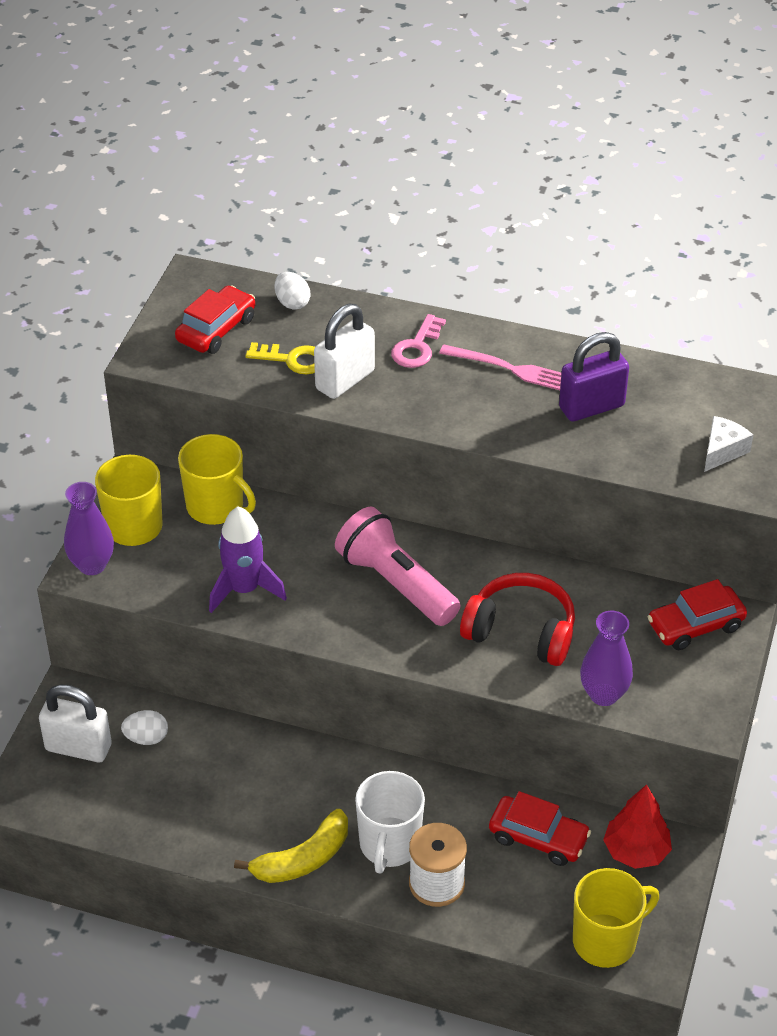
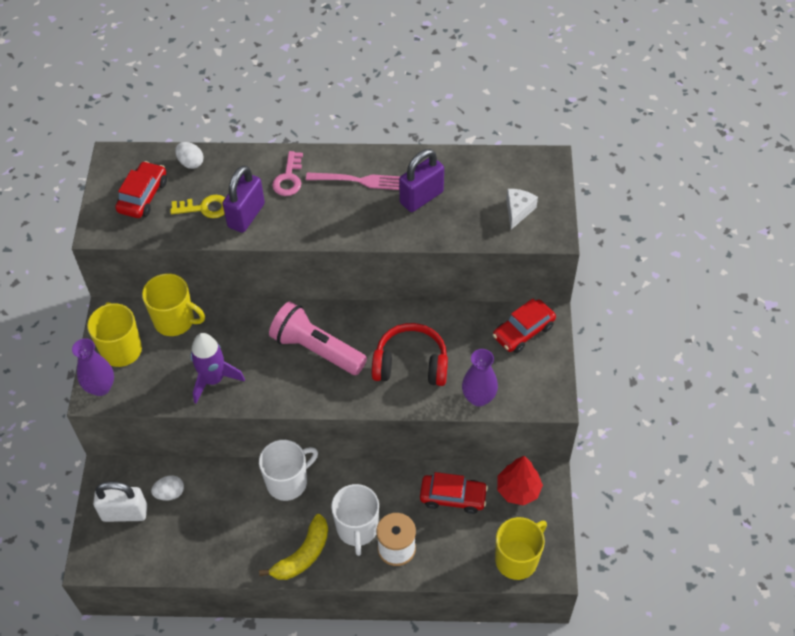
camera: 15 degrees left, 10 degrees up
(311, 762) = (288, 482): none -> white mug
(345, 380) = (246, 215): white padlock -> purple padlock

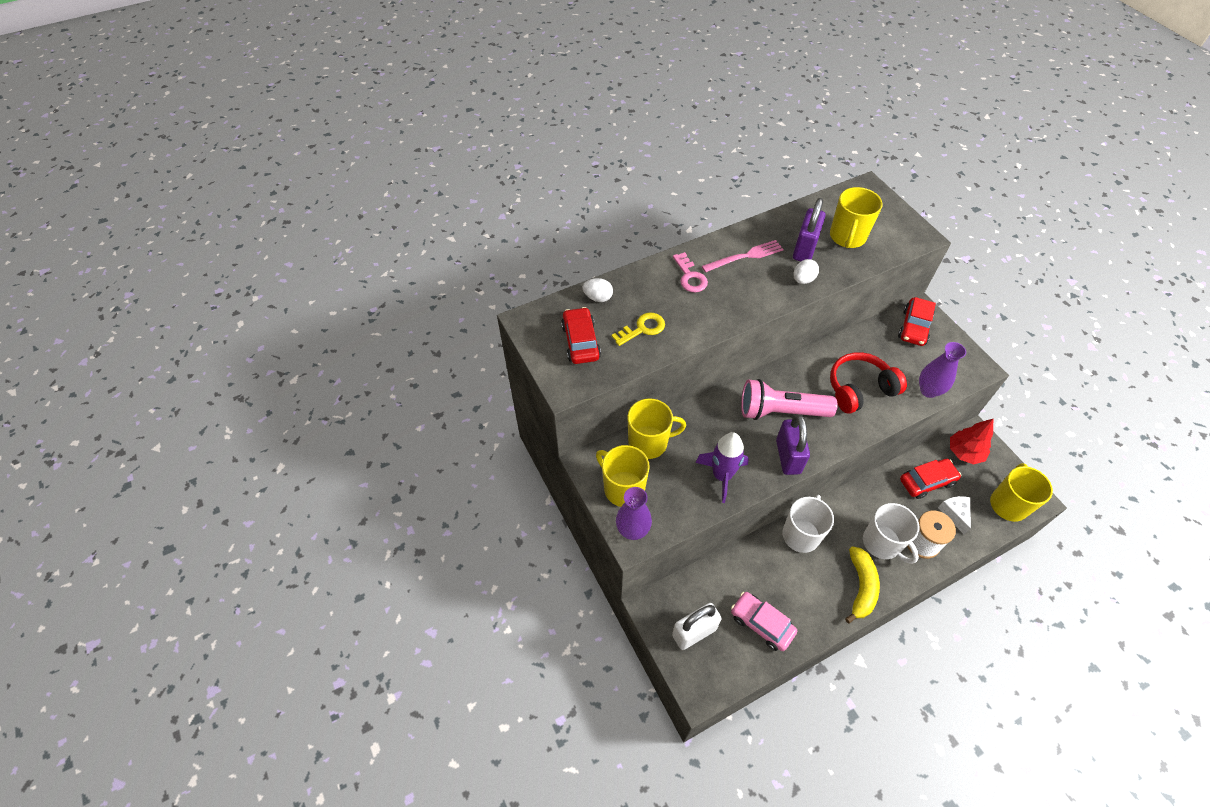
camera: 30 degrees left, 0 degrees up
(170, 493) = (717, 594): white egg -> white egg (803, 280)
(187, 537) = (761, 624): none -> pink car
(246, 215) = (682, 320): purple padlock -> purple padlock (788, 457)
(476, 203) = (847, 237): none -> yellow mug
(518, 211) = (881, 230): white cheese -> white cheese (954, 514)

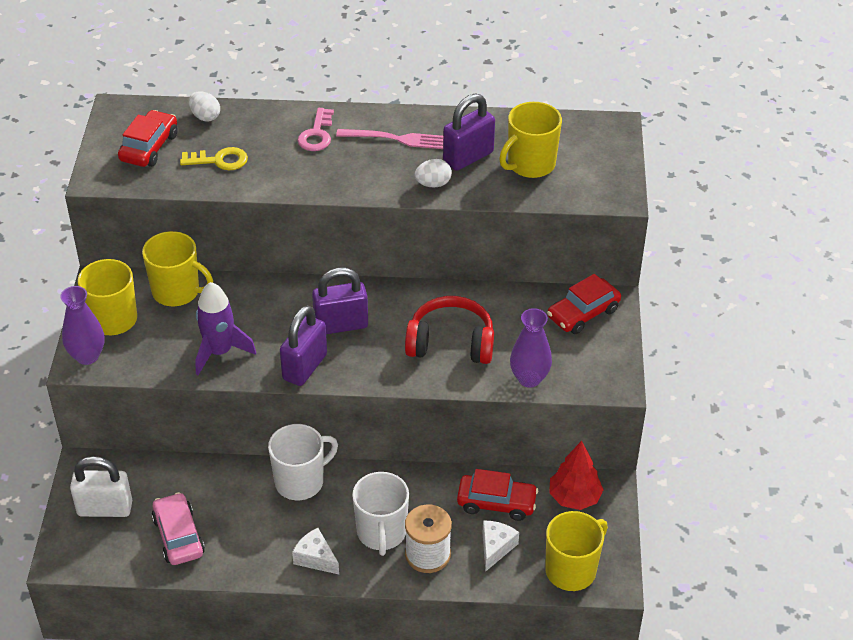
camera: 30 degrees right, 10 degrees down
(781, 411) = (341, 325): pink flashlight -> purple padlock
(861, 587) = (315, 558): yellow banana -> white cheese

